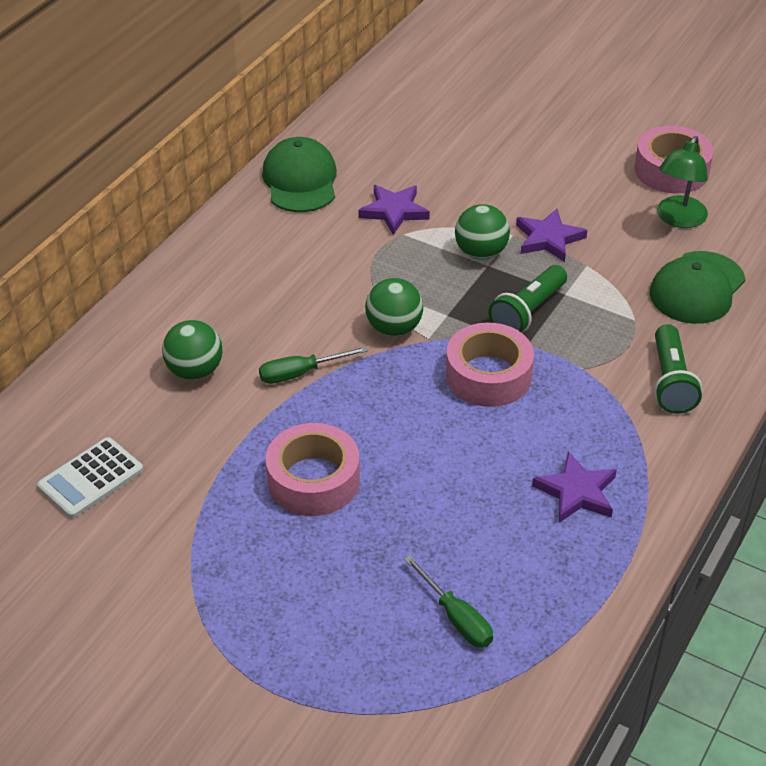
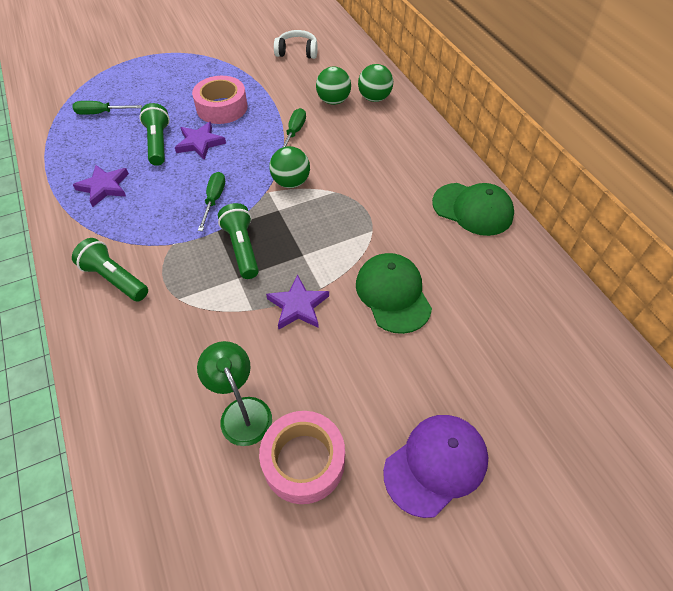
camera: 125 degrees right, 10 degrees up
(91, 478) = (297, 52): white calculator -> white headphones
(394, 211) = (400, 238): purple star -> purple star (200, 143)
(450, 497) = (158, 143): none -> green flashlight
(481, 253) = (318, 259): green ball -> green ball (374, 98)
(488, 375) = (214, 200): pink tape -> green screwdriver
(595, 113) = (436, 464): none -> purple cap
(697, 288) = (165, 360): green cap -> green cap (393, 294)

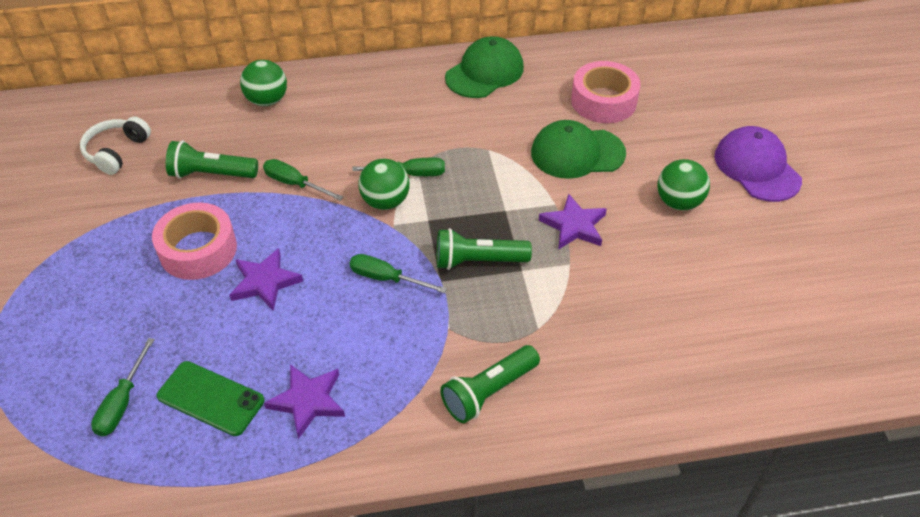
camera: 75 degrees left, 5 degrees down
(105, 145) = (210, 398): none -> green phone
(158, 143) = (240, 330): green flashlight -> green flashlight (211, 174)
(242, 411) = (691, 288): green lamp -> none
(303, 461) = (747, 250): pink tape -> pink tape (603, 101)
(325, 189) = (411, 174): none -> green screwdriver
(333, 101) = (251, 137): green ball -> green ball (678, 202)

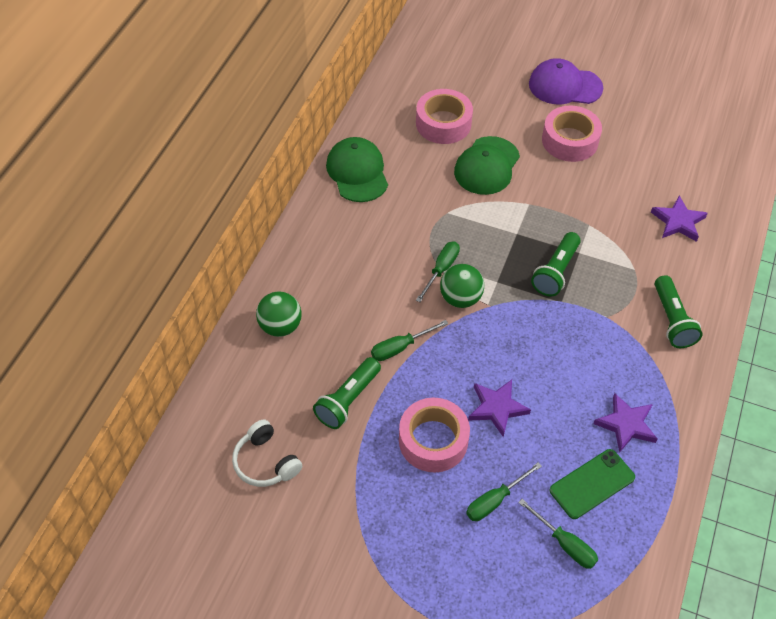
camera: 60 degrees left, 5 degrees up
(386, 278) = (539, 331): green screwdriver -> green screwdriver (495, 500)
(574, 225) = (556, 204): purple star -> purple star (678, 222)
(678, 202) = (570, 141): green ball -> pink tape

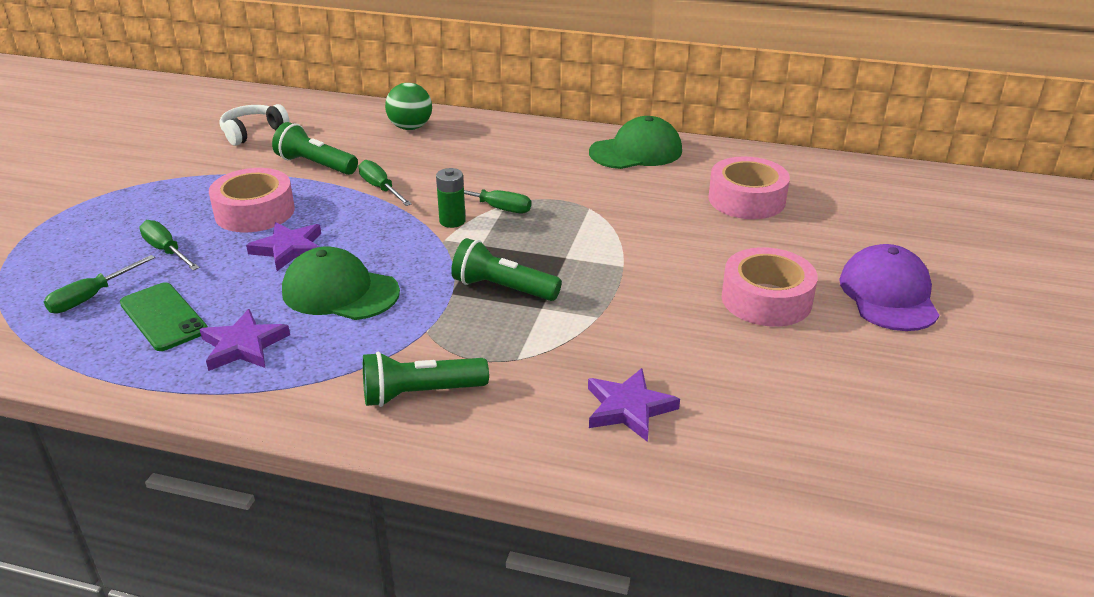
camera: 85 degrees right, 20 degrees down
(460, 298) = (452, 221): green ball -> green battery
(487, 166) = (682, 232): green cap -> green cap (340, 292)

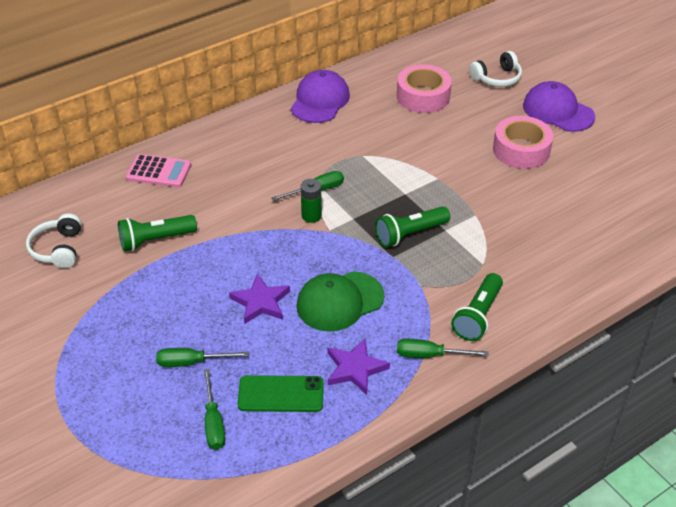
camera: 50 degrees left, 10 degrees up
(254, 212) = (188, 298): pink tape -> none
(381, 188) = (230, 226): green screwdriver -> green screwdriver (430, 355)
(410, 127) = (159, 171): green ball -> pink calculator
(628, 408) = (561, 248): purple star -> none
(636, 151) = (320, 101): green cap -> purple cap
(867, 229) = (497, 78): none -> white headphones

